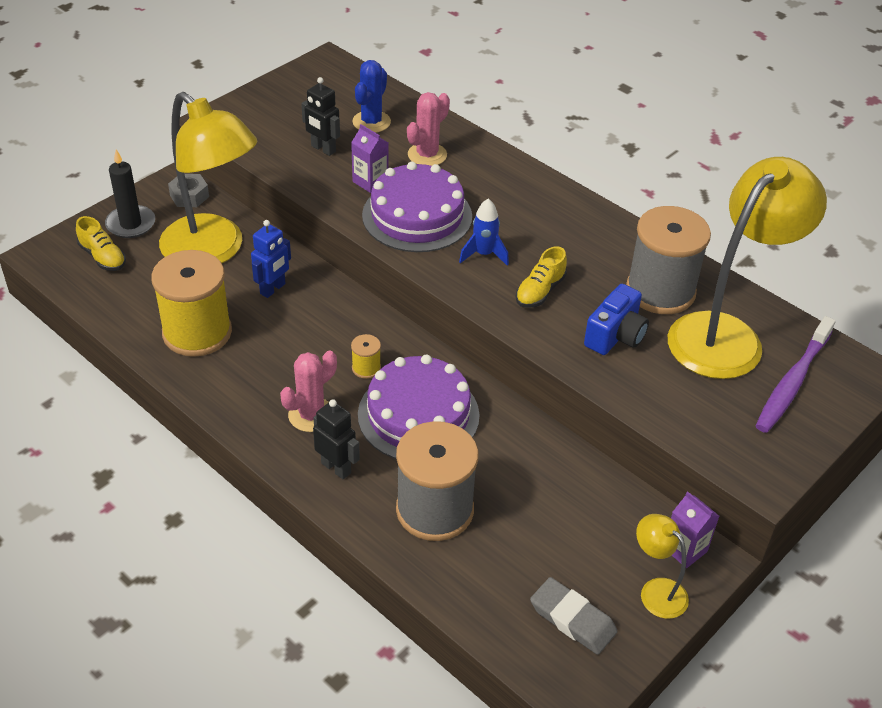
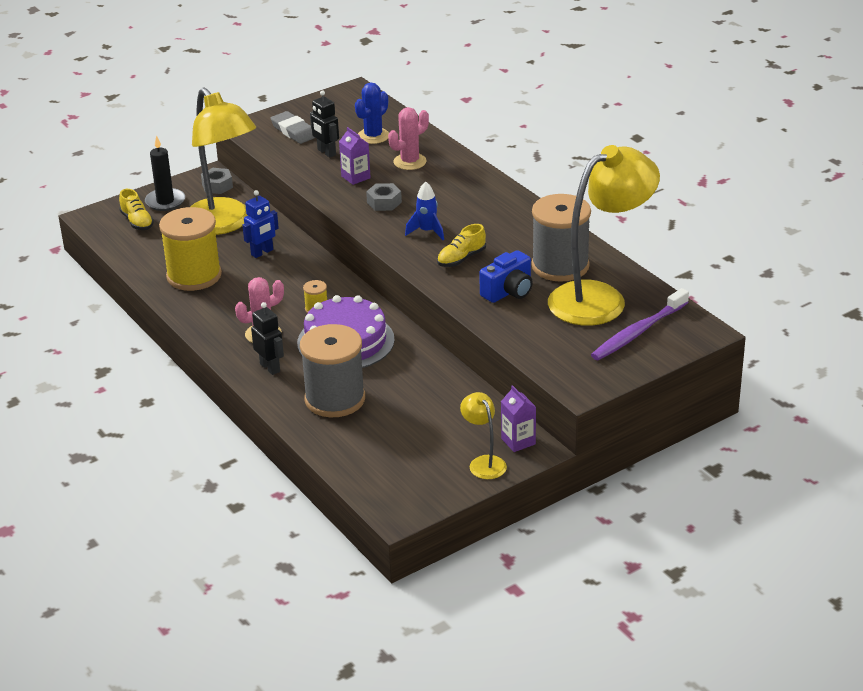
camera: 15 degrees right, 10 degrees down
(417, 216) = (384, 202): purple cake -> grey nut
(572, 619) = (412, 472): grey eraser -> grey eraser (293, 131)

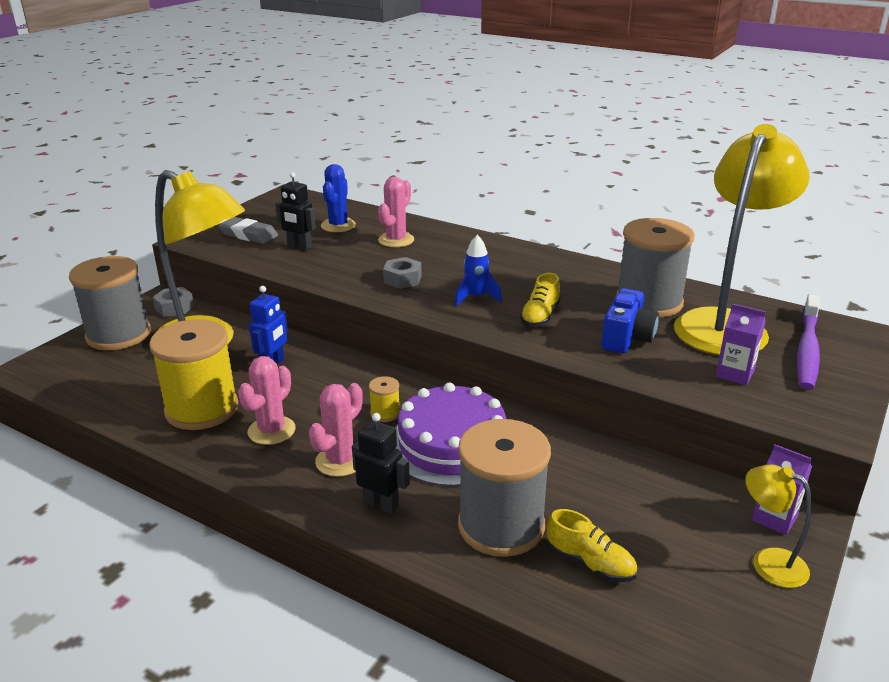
camera: 25 degrees left, 5 degrees down
(137, 222) = (92, 363): yellow shoe -> yellow shoe (590, 563)
(165, 201) = (118, 335): black candle -> grey spool
(231, 302) = (271, 430): none -> pink cactus
(355, 177) = (350, 262): purple carton -> purple carton (735, 374)

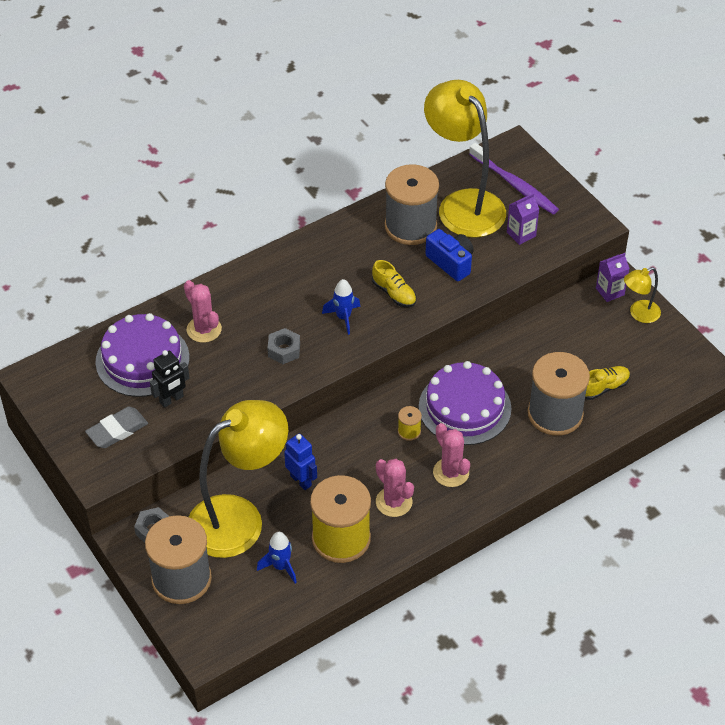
camera: 65 degrees left, 20 degrees up
(149, 382) = (281, 567): none -> blue rocket
(338, 225) = (142, 359): blue cactus -> purple cake
(381, 504) = (506, 464): black robot -> none

